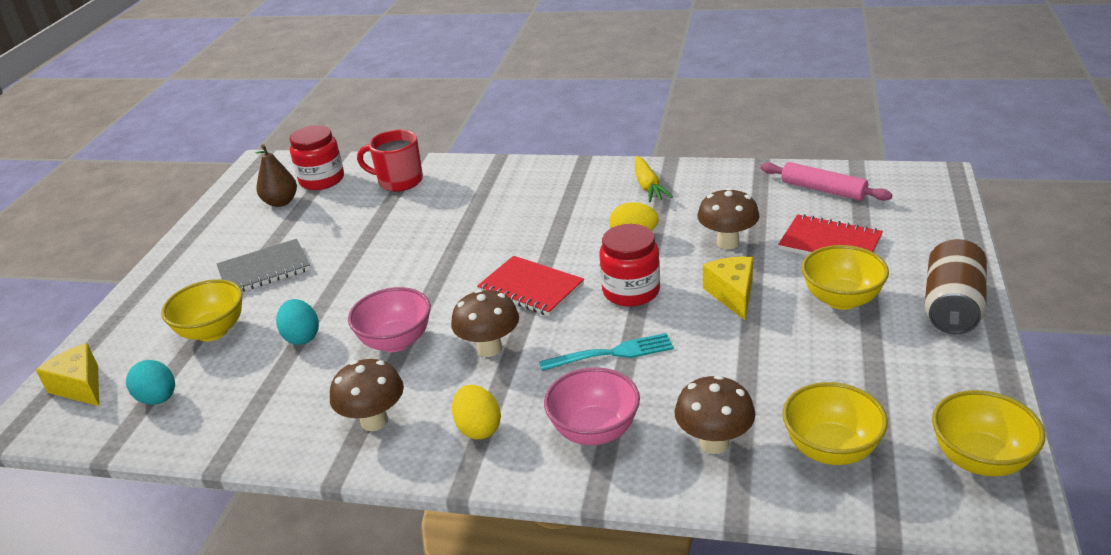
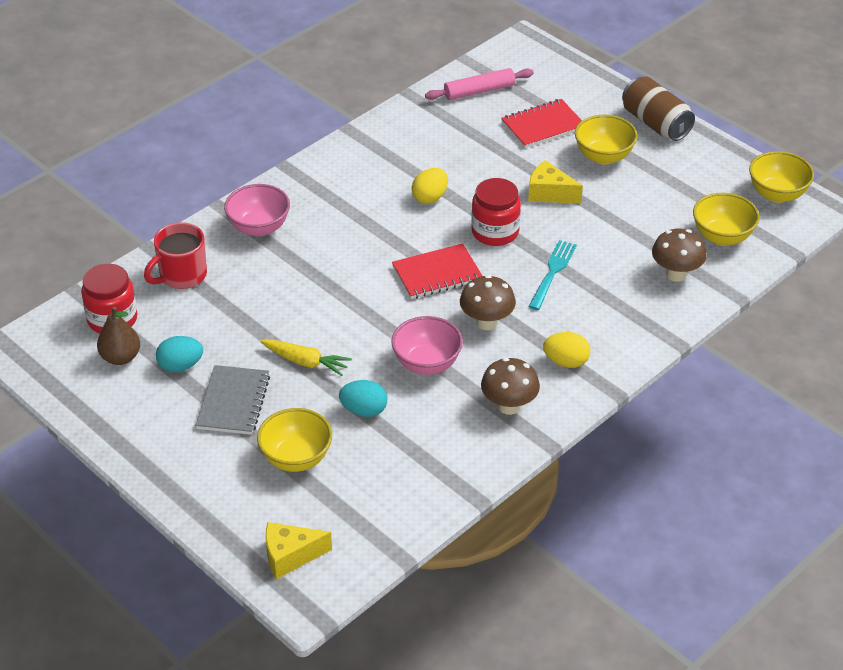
camera: 60 degrees left, 10 degrees up
(158, 399) = (360, 512): turquoise egg -> turquoise egg (180, 366)
(594, 431) = (619, 315): pink bowl -> pink bowl (259, 227)
(648, 186) = (372, 158): yellow carrot -> yellow carrot (306, 362)
(727, 243) = (490, 164): brown mushroom -> none

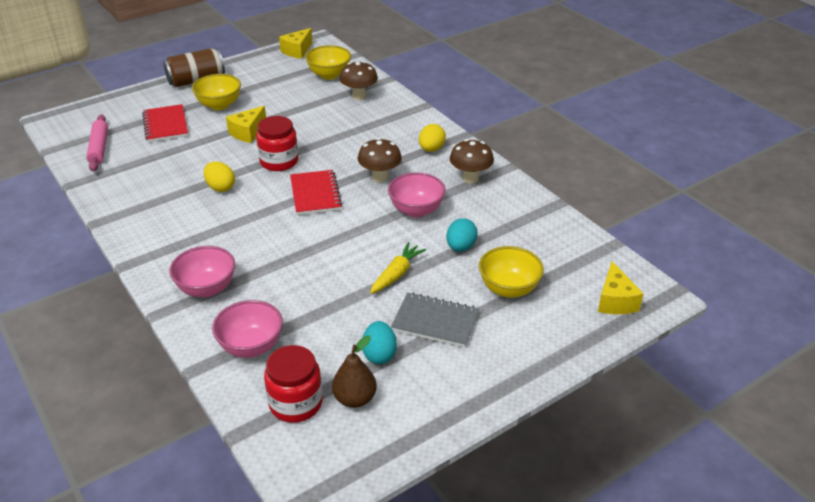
camera: 80 degrees left, 5 degrees down
(181, 275) = (251, 346): red mug -> pink bowl
(552, 273) = (337, 143): turquoise fork -> none
(777, 194) = (297, 51): yellow bowl -> yellow cheese

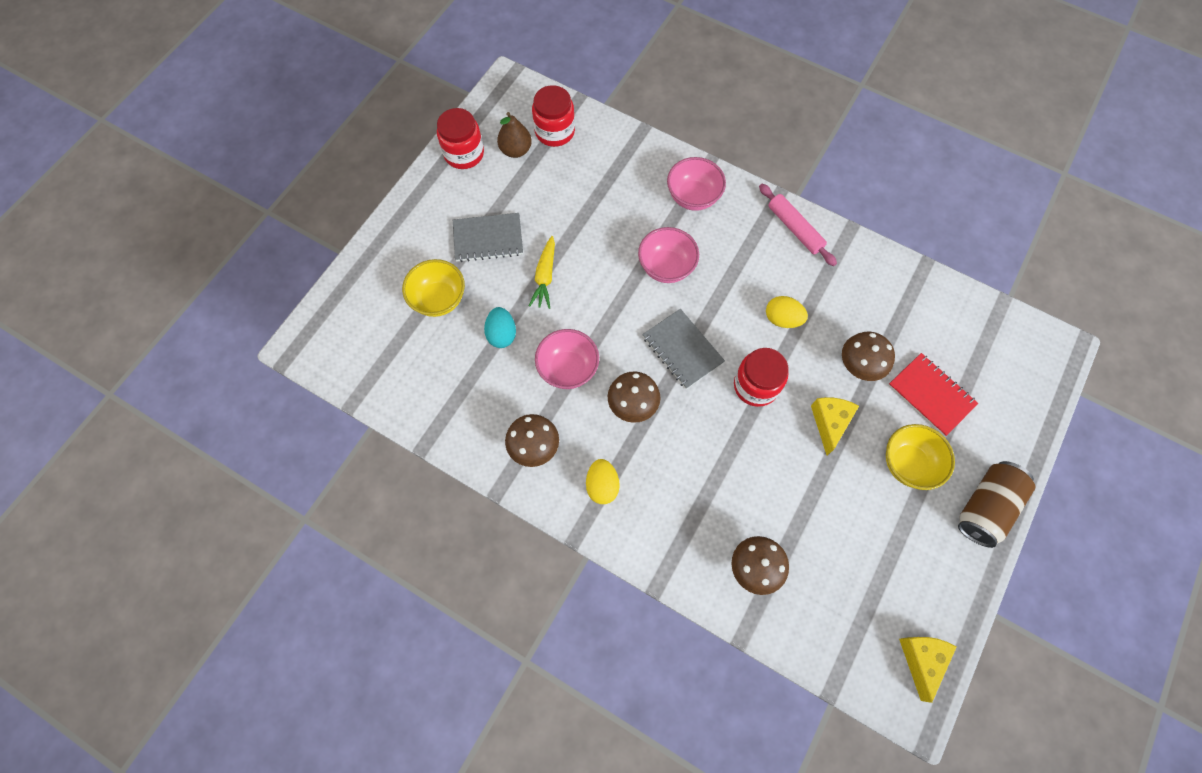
camera: 155 degrees right, 30 degrees up
(99, 148) = (958, 324): pink rolling pin -> pink rolling pin (794, 228)
(196, 149) = (858, 367): none -> brown mushroom
(251, 346) = (617, 161): pink bowl -> pink bowl (666, 267)
(315, 194) = (682, 350): red notebook -> grey notebook
(329, 75) = (828, 607): yellow bowl -> none
(379, 354) = (517, 191): turquoise egg -> none
(419, 417) = (464, 153): none -> red jar
(615, 301) = (340, 323): yellow cheese -> none

